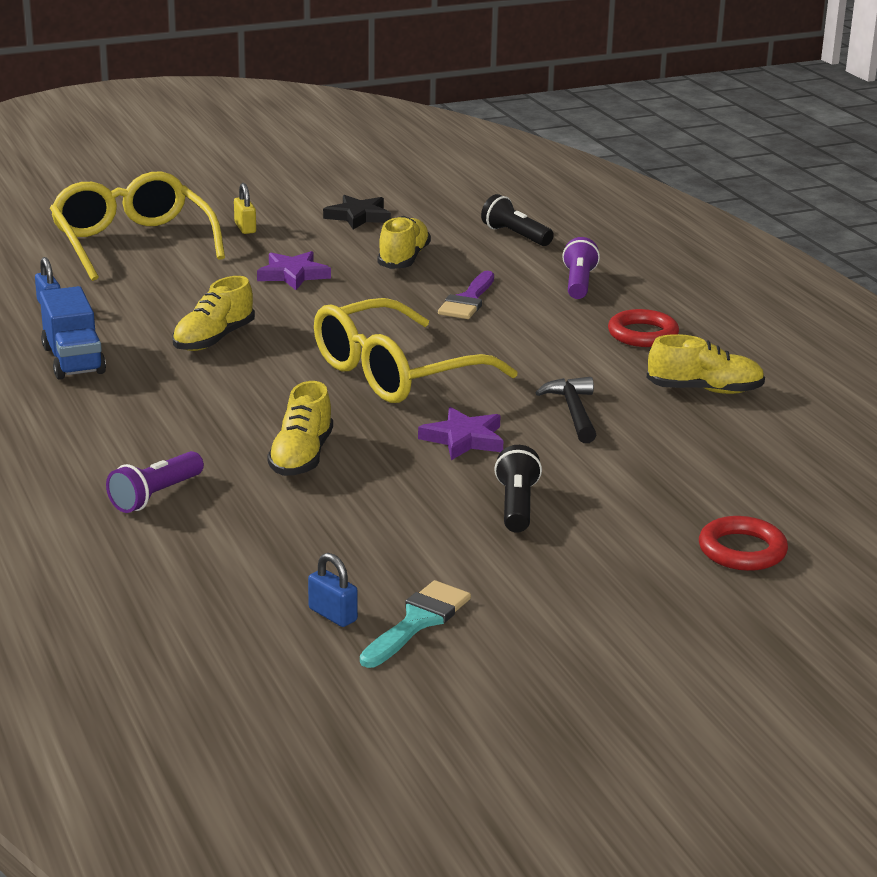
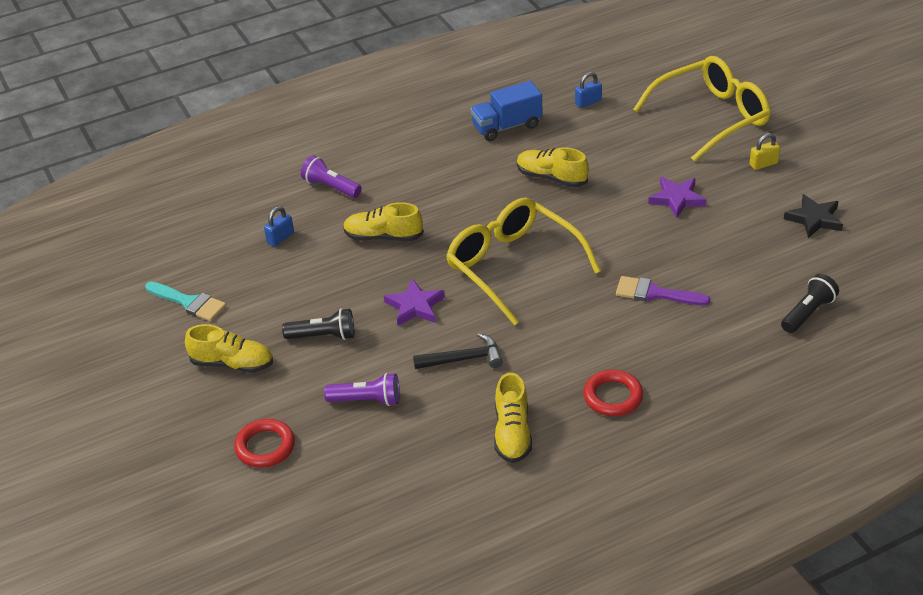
camera: 90 degrees right, 15 degrees up
(332, 615) = (199, 269): blue padlock -> blue padlock (280, 238)
(404, 259) = (729, 252): yellow shoe -> yellow shoe (232, 364)
(578, 283) = (710, 356): purple flashlight -> purple flashlight (366, 400)

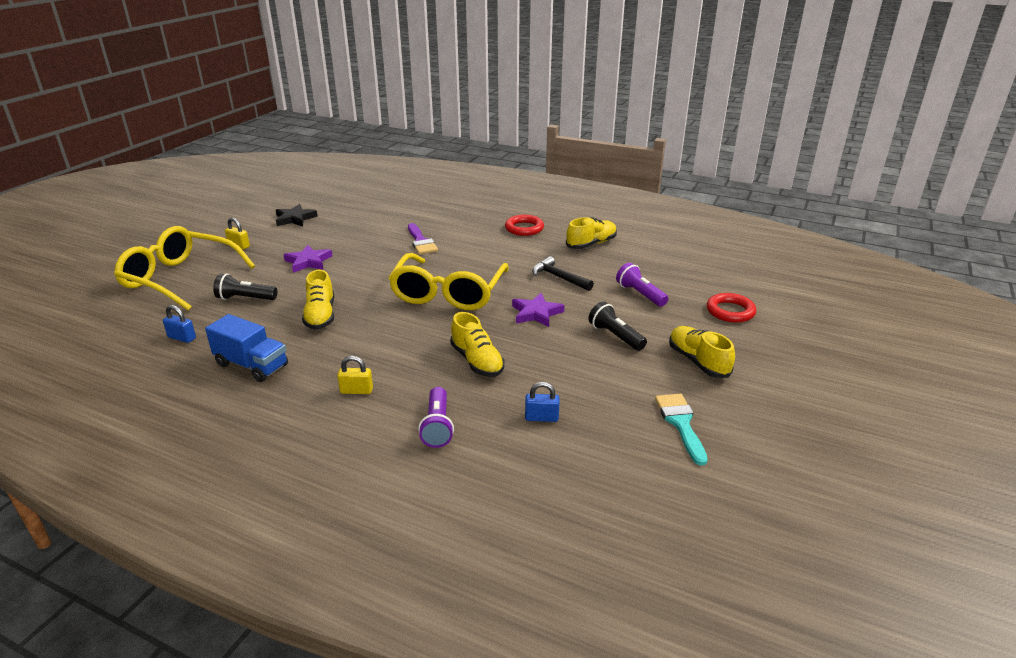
camera: 130 degrees left, 10 degrees down
(415, 165) = (356, 390): none -> yellow padlock
(808, 313) = (391, 202): black flashlight -> black flashlight (245, 298)

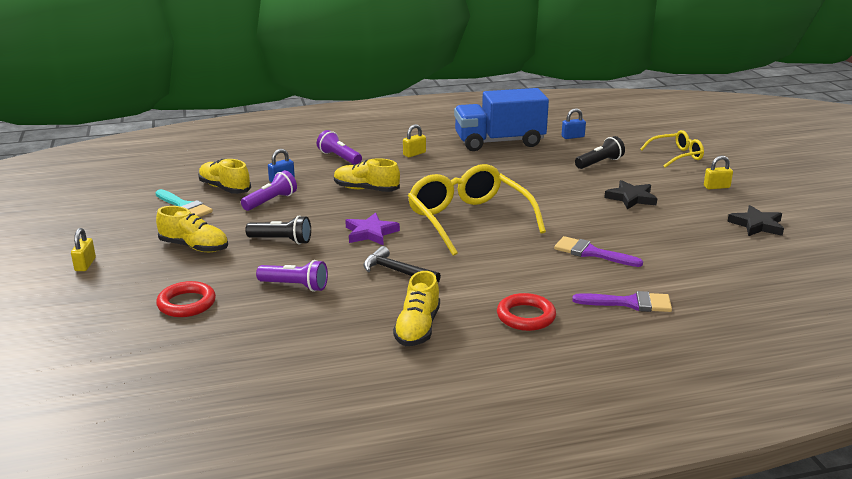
camera: 140 degrees right, 5 degrees down
(180, 278) = (676, 156): yellow glasses -> yellow glasses, size x0.54
(252, 365) = (499, 142): blue truck -> blue truck, size x1.53
(308, 262) = (631, 198): purple star -> black star
(320, 315) = (525, 173): yellow shoe -> yellow shoe (225, 188)
(460, 215) = (630, 303): none -> purple brush
(558, 277) = (396, 271): black hammer -> black hammer turned 150 degrees counterclockwise
(583, 388) = (271, 201): none -> purple flashlight
(812, 384) = (85, 264): none -> yellow padlock

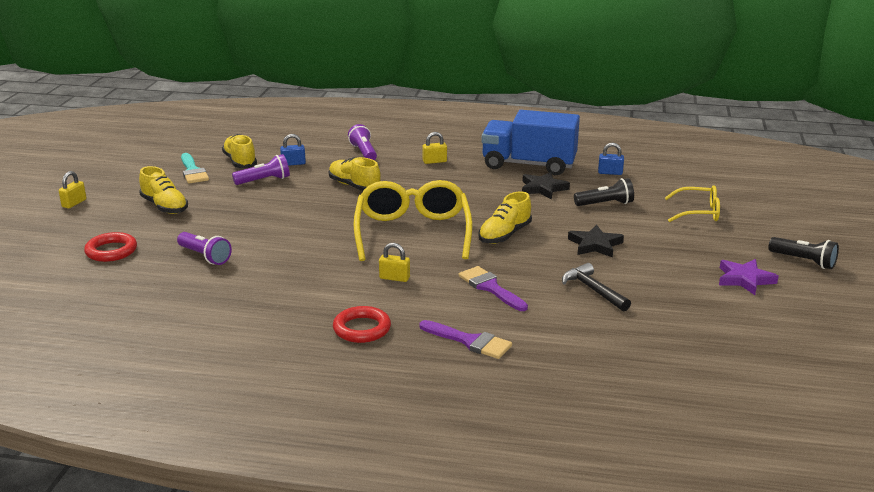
camera: 25 degrees right, 0 degrees up
(281, 240) = (236, 216): black flashlight -> black flashlight (803, 261)
(370, 233) = (314, 225): purple star -> purple star (744, 279)
(396, 271) = (298, 263): black hammer -> black hammer (593, 290)
(417, 328) = (261, 315): yellow shoe -> yellow shoe (504, 235)
(716, 187) = (701, 252): yellow padlock -> yellow padlock (394, 278)
(757, 225) = (696, 300): black star -> black star (543, 188)

